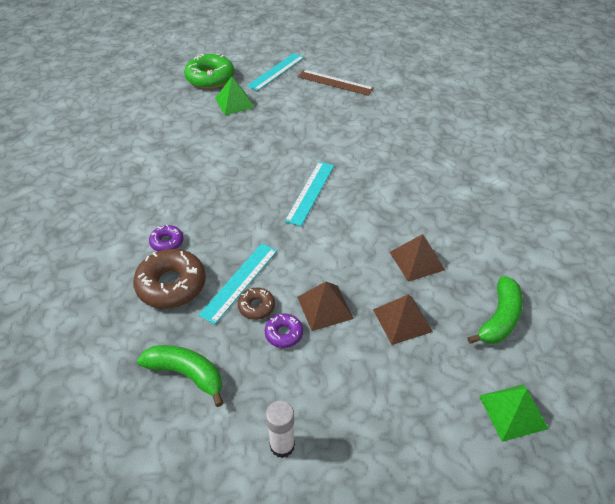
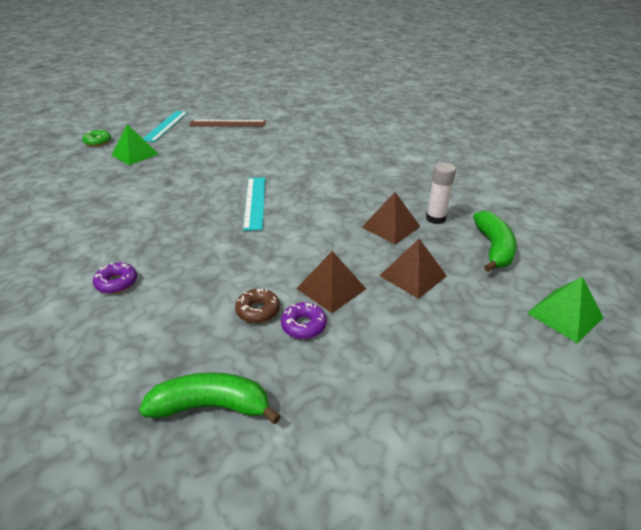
camera: 25 degrees left, 10 degrees down
(171, 285) = (143, 321): brown donut -> none
(210, 78) = (98, 142): green donut -> green donut, size x0.51
(239, 282) = (225, 294): turquoise ruler -> none
(282, 445) = (374, 437): white glue stick -> white glue stick (435, 218)

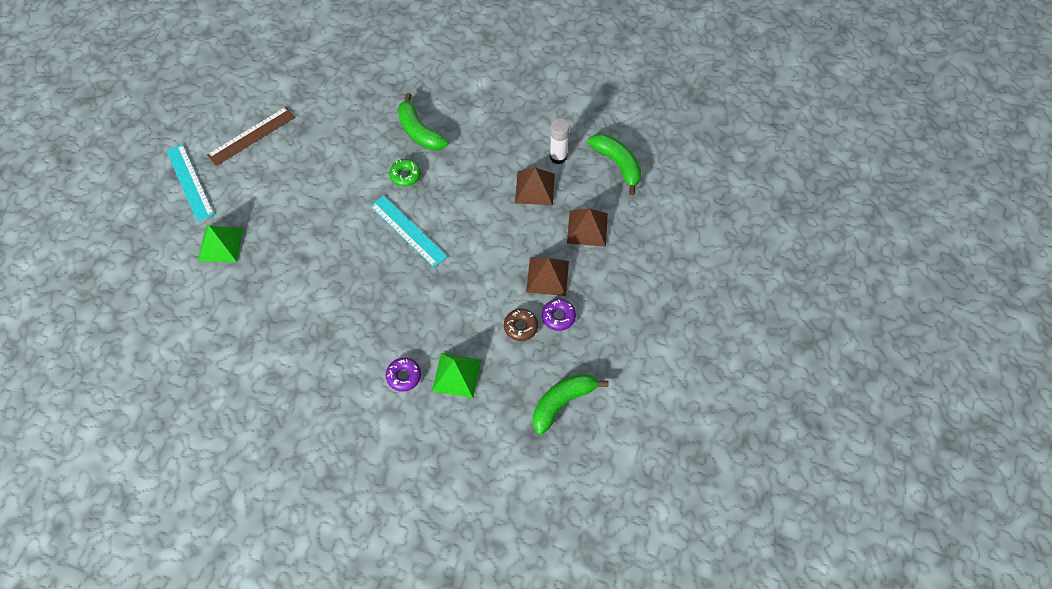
camera: 40 degrees left, 25 degrees up
(98, 142) = (153, 253): green donut -> green donut (405, 175)
(335, 161) = (419, 131): none -> green banana
(565, 315) = (693, 200): green pyramid -> green pyramid (457, 375)

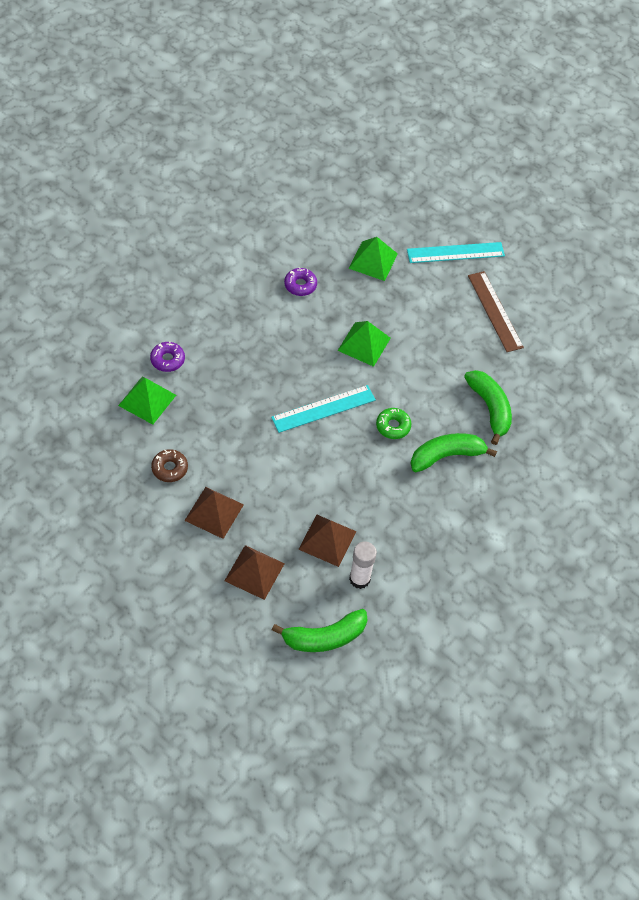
camera: 105 degrees right, 5 degrees down
(324, 222) = (364, 344): none -> green pyramid
(558, 317) = (164, 505): purple donut -> purple donut (300, 285)
(562, 402) = (74, 475): green banana -> green banana (490, 408)

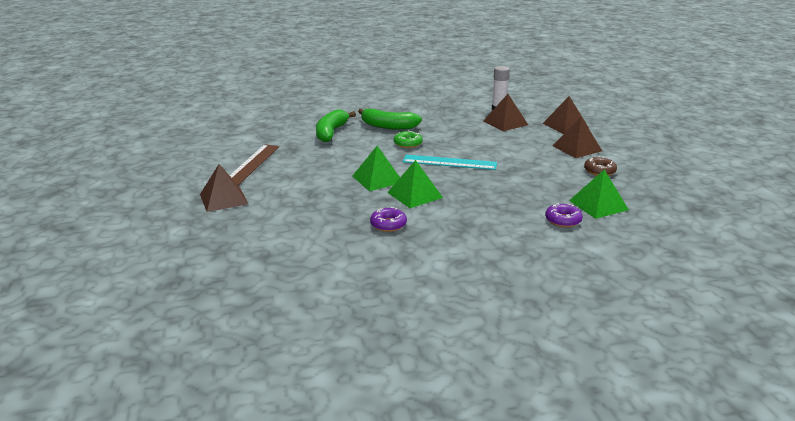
camera: 140 degrees left, 30 degrees down
(324, 637) = (539, 102): green banana -> none
(373, 261) = (300, 217): green pyramid -> green pyramid (415, 195)
(455, 253) = (223, 199): turquoise ruler -> brown pyramid

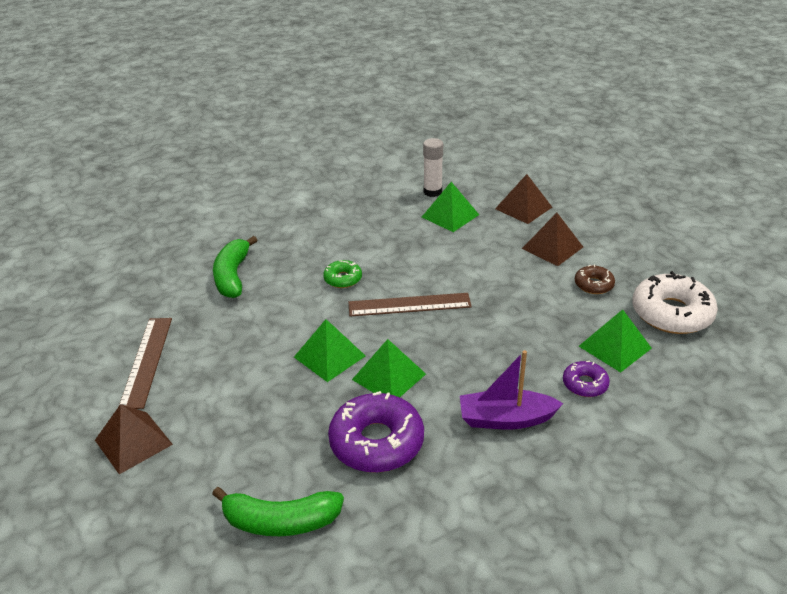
camera: 15 degrees left, 10 degrees up
(388, 126) = (305, 249): green banana -> green banana (280, 521)
(388, 224) = (376, 442): purple donut -> purple donut, size x1.95
(449, 162) = (409, 305): turquoise ruler -> brown ruler
(490, 228) = (506, 419): none -> purple boat
(505, 123) = (450, 216): brown pyramid -> green pyramid
(656, 194) = (671, 313): none -> white donut

